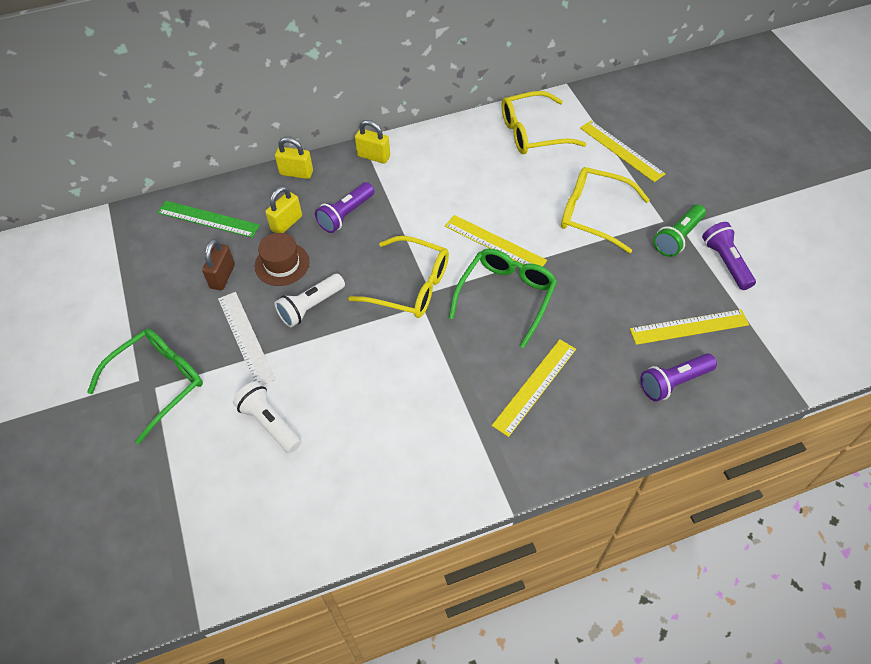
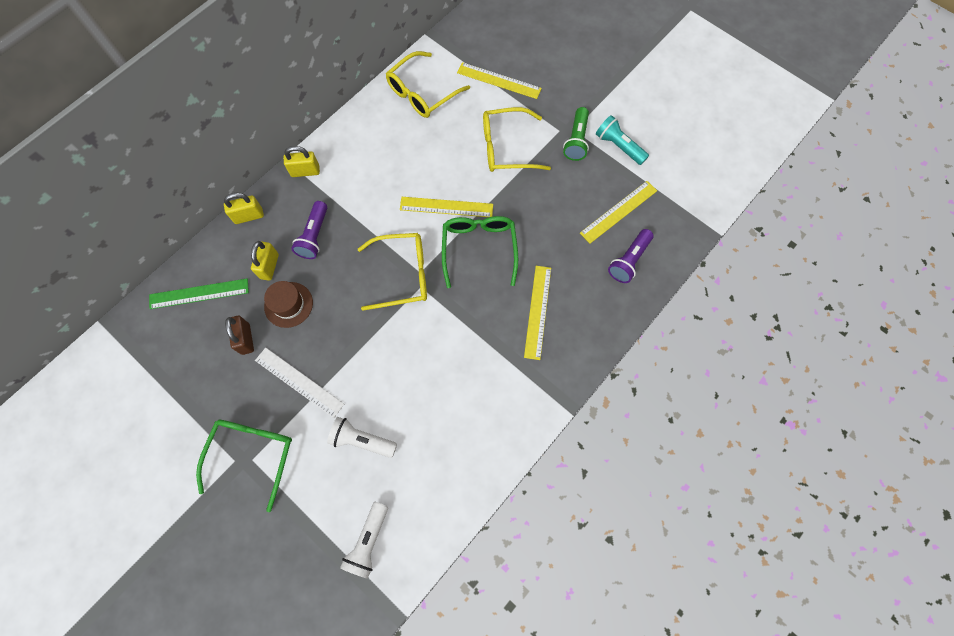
camera: 30 degrees left, 15 degrees up
(311, 306) = (335, 330): white flashlight -> white flashlight (368, 541)
(725, 262) = (619, 146): purple flashlight -> turquoise flashlight

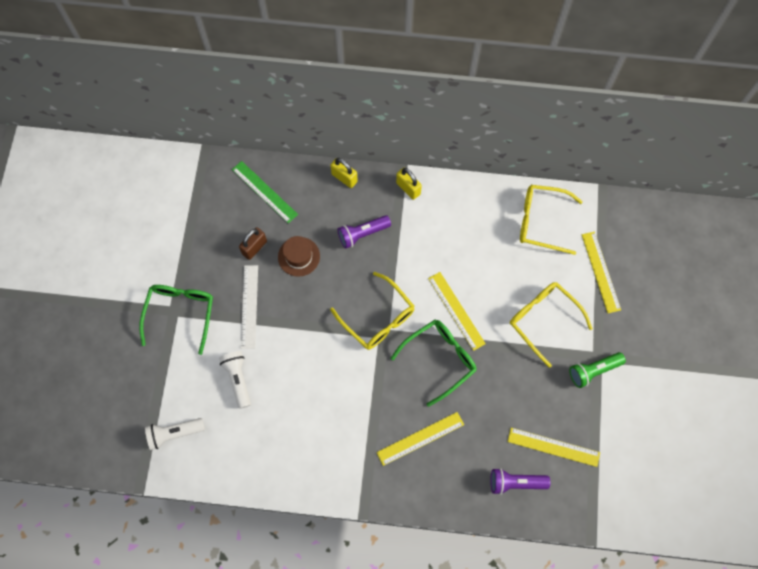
camera: 55 degrees right, 0 degrees up
(252, 455) = (180, 314): green glasses -> green glasses turned 60 degrees counterclockwise
(269, 266) = (317, 221): yellow padlock -> none
(619, 146) = (615, 409): turquoise flashlight -> none

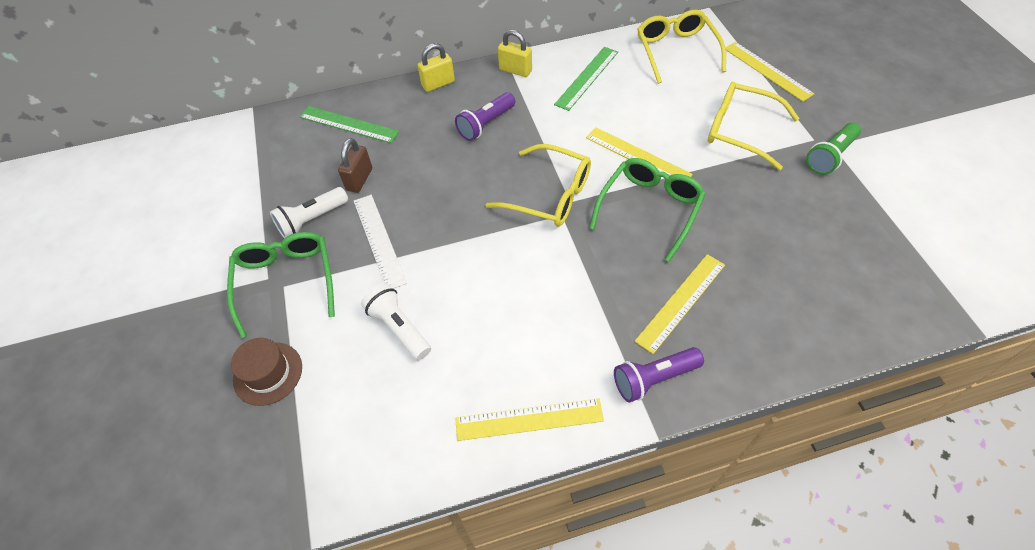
camera: 20 degrees left, 15 degrees down
(174, 433) = (331, 435): white flashlight -> white flashlight (312, 220)
(299, 256) = (419, 169): brown hat -> brown hat (268, 373)
(344, 178) = (438, 84): yellow padlock -> yellow padlock turned 45 degrees counterclockwise
(458, 219) = (587, 78): none -> green ruler
(515, 482) = (833, 304): purple flashlight -> purple flashlight (654, 378)
(542, 222) = (676, 52): yellow glasses -> yellow glasses turned 90 degrees clockwise
(553, 447) = (847, 247): yellow ruler -> yellow ruler (529, 419)

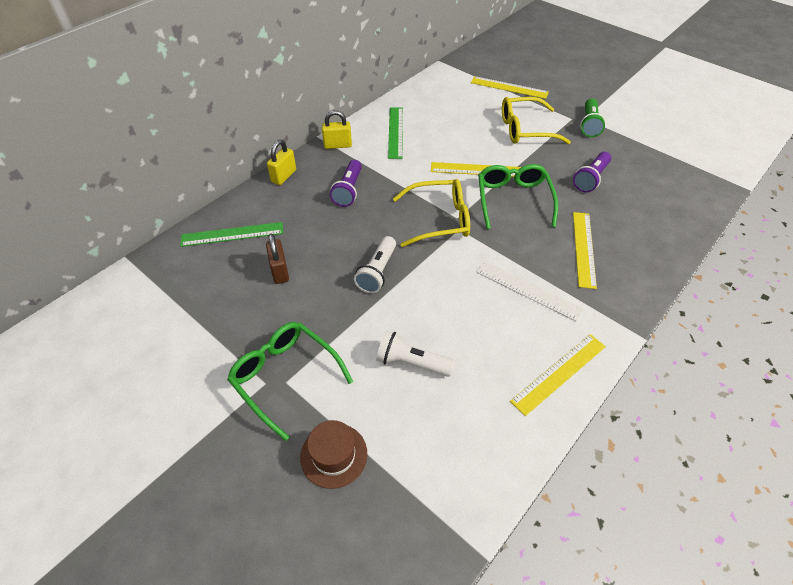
camera: 35 degrees left, 5 degrees down
(312, 220) = (265, 319): white flashlight -> white flashlight (377, 272)
(378, 240) = (337, 308): white ruler -> white ruler (528, 290)
(654, 378) = (610, 303): purple flashlight -> purple flashlight (591, 179)
(676, 52) = (442, 95): yellow glasses -> none

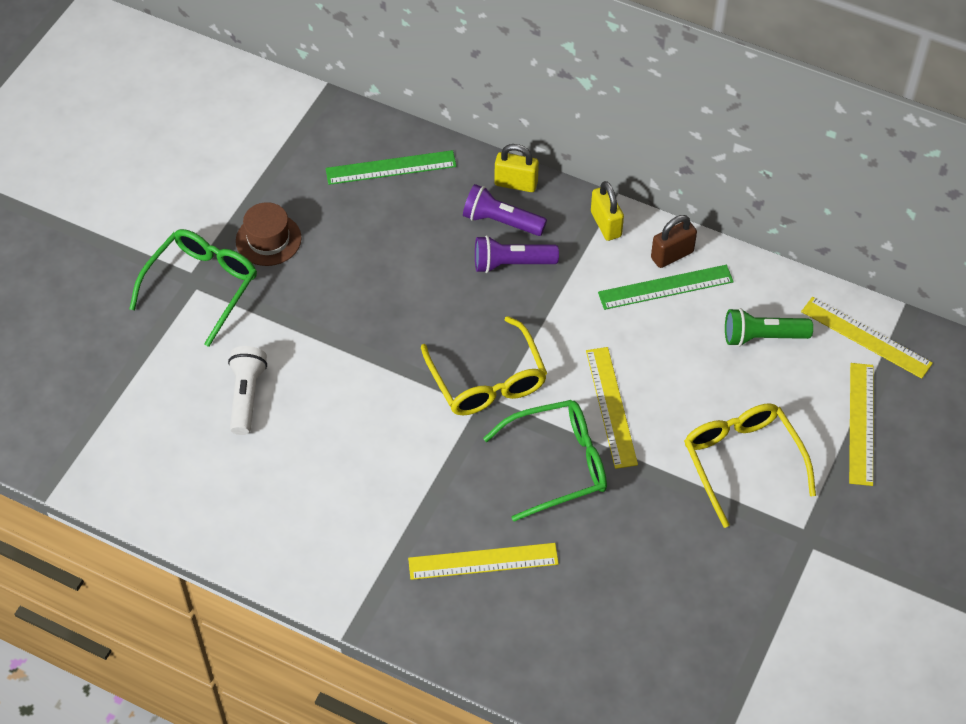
camera: 75 degrees right, 5 degrees up
(232, 234) = (391, 168): green ruler -> green ruler turned 75 degrees counterclockwise
(280, 271) = (345, 234): brown padlock -> brown padlock (672, 255)
(334, 455) = (123, 353): brown hat -> brown hat (268, 239)
(377, 272) = (372, 332): white flashlight -> none
(528, 290) = (386, 500): white ruler -> none
(559, 373) = (266, 545): yellow ruler -> yellow ruler (866, 337)
(589, 125) = (794, 556): green flashlight -> green flashlight (762, 337)
(591, 179) = (644, 564): purple flashlight -> purple flashlight (501, 221)

